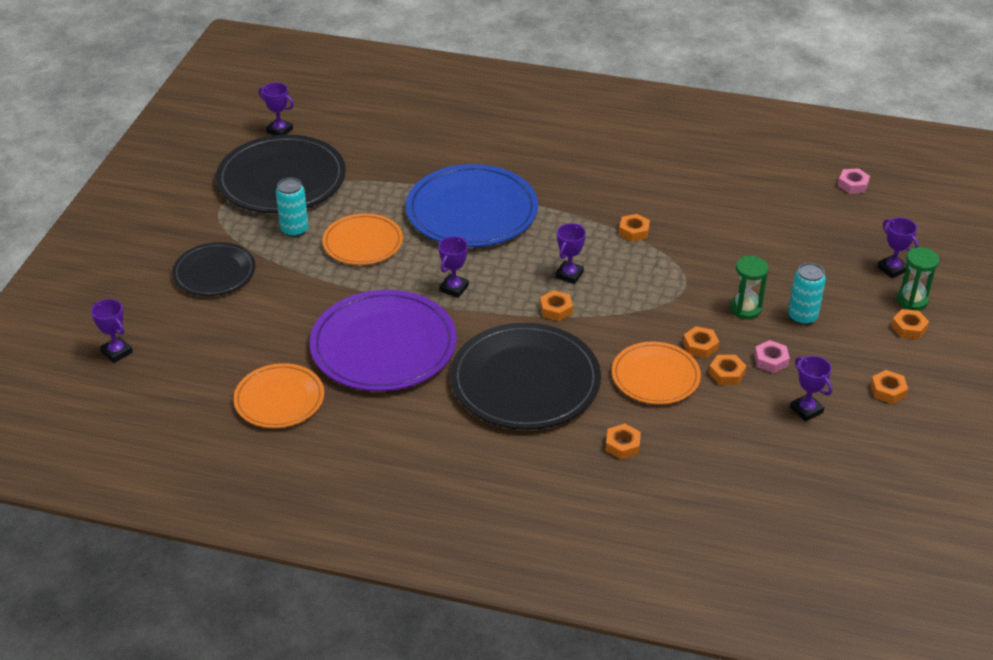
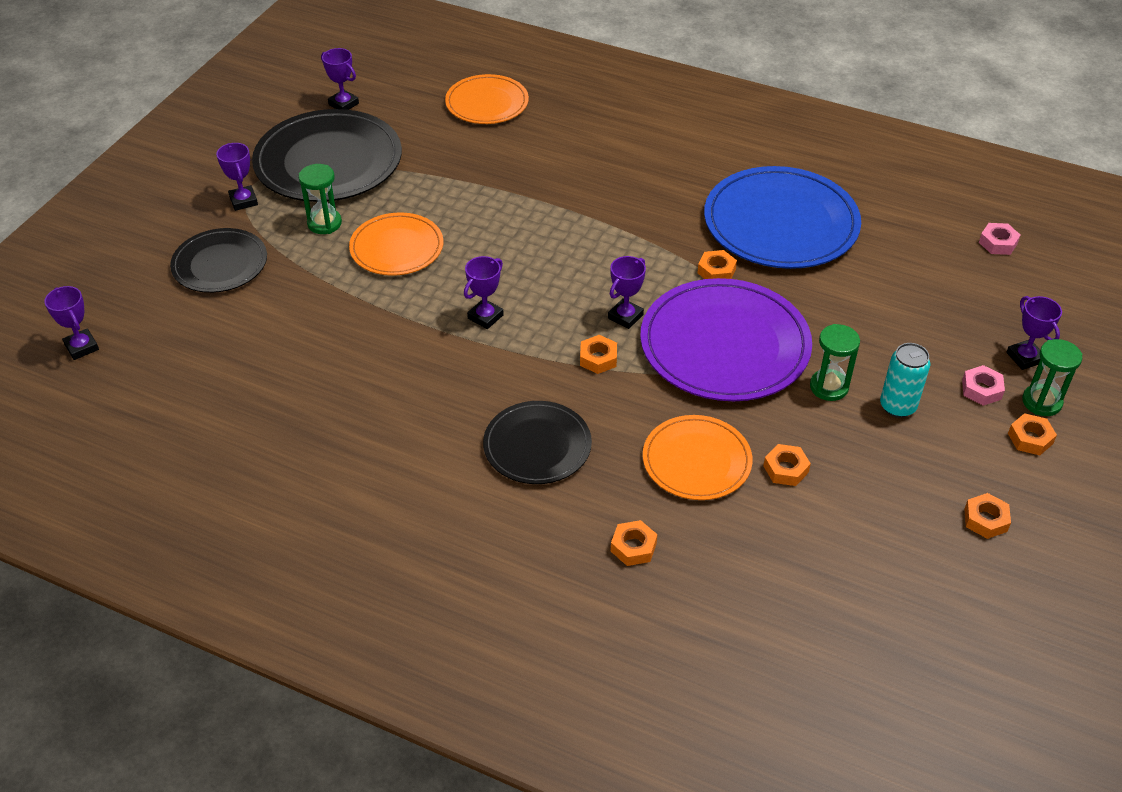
camera: 10 degrees right, 5 degrees up
(279, 399) = (244, 430): orange plate -> orange plate (487, 103)
(294, 230) = (324, 223): turquoise can -> green hourglass
(383, 345) = (383, 378): purple plate -> purple plate (724, 345)
(472, 211) = (532, 224): blue plate -> blue plate (781, 223)
(525, 381) = (537, 446): black plate -> black plate, size x0.59
(700, 346) = (761, 428): orange nut -> none
(771, 360) = (845, 459): pink nut -> pink nut (981, 389)
(806, 410) = (875, 532): purple trophy -> purple trophy (243, 201)

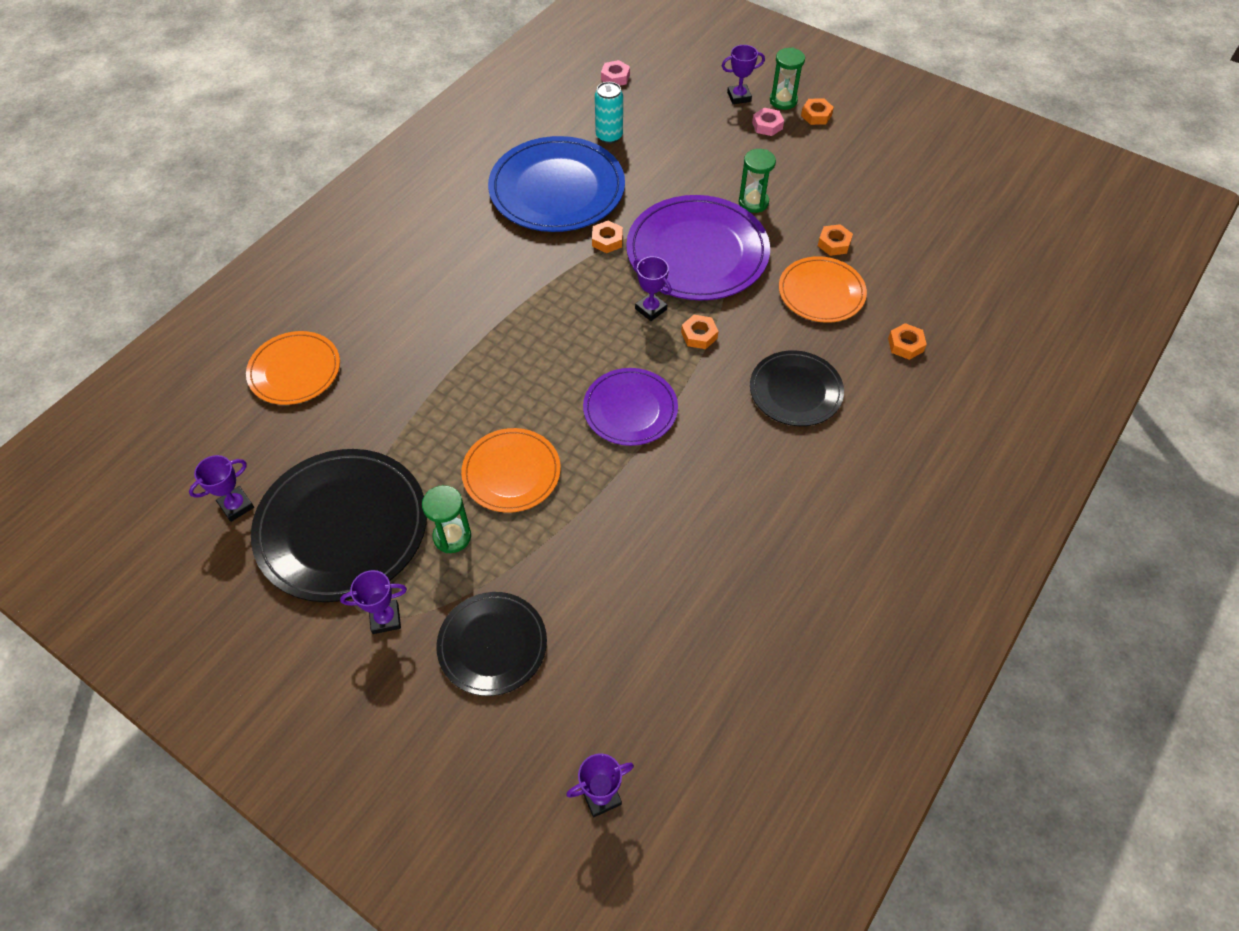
camera: 80 degrees left, 10 degrees up
(485, 317) = (630, 409): purple trophy -> purple plate
(897, 406) = (778, 171): turquoise can -> turquoise can (609, 136)
(985, 520) = (887, 155): orange nut -> none

